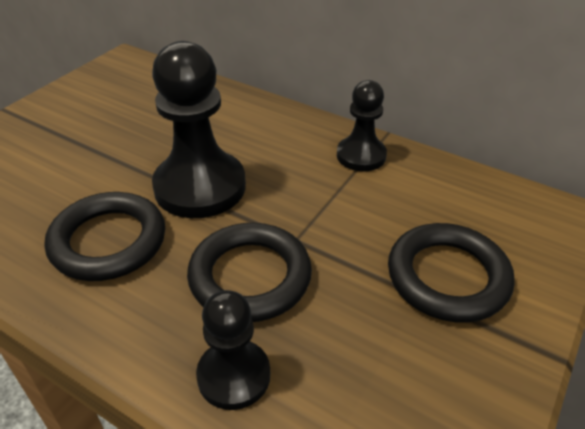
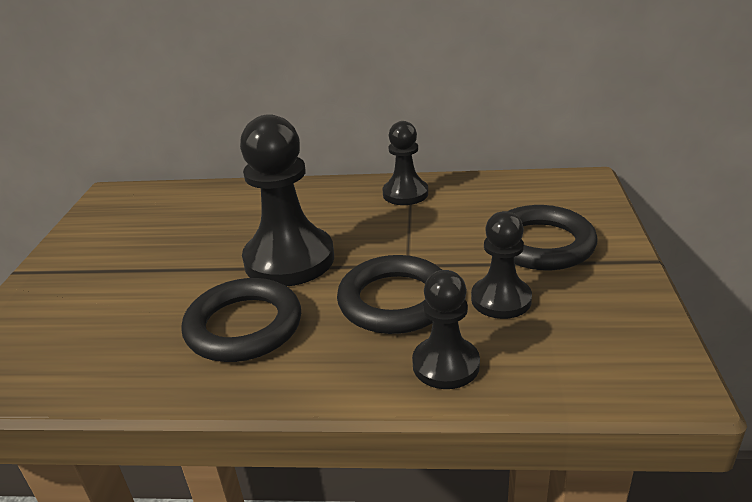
camera: 25 degrees left, 10 degrees down
(349, 326) = (501, 299): none -> black pawn

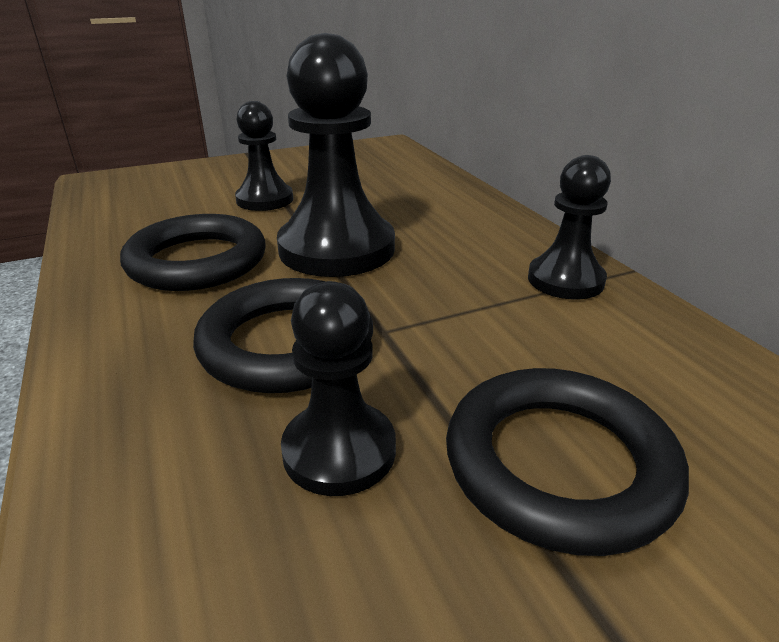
camera: 60 degrees right, 0 degrees up
(445, 365) = (143, 431): black pawn -> black pawn (265, 200)

